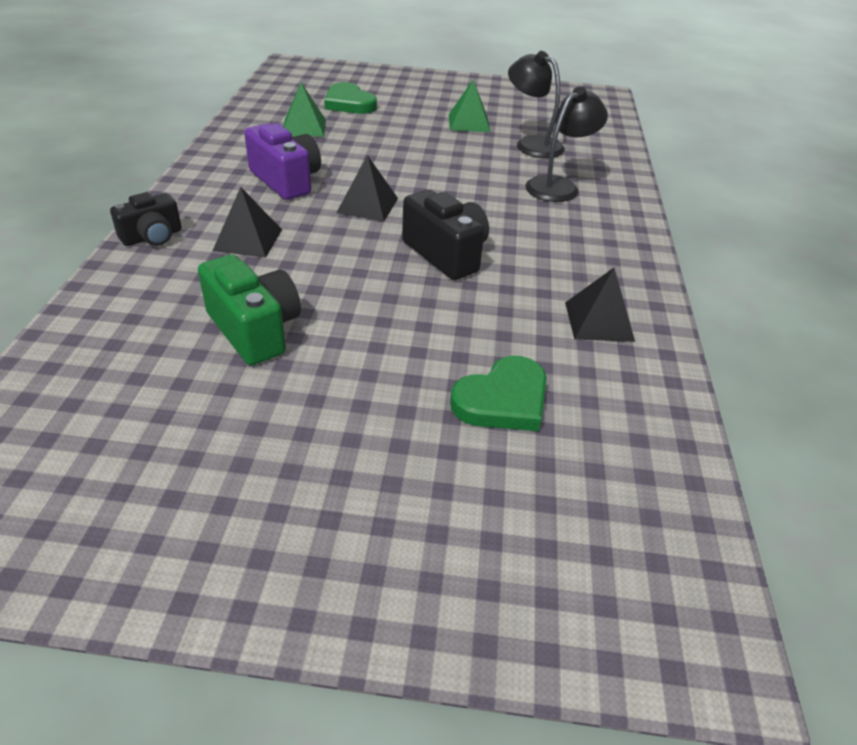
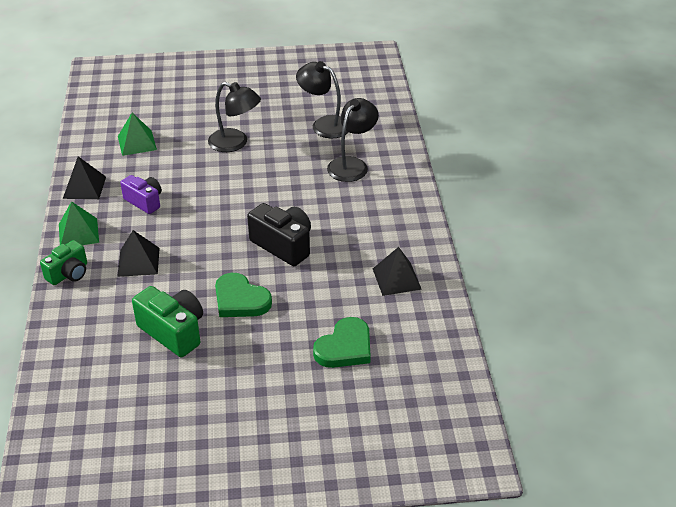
camera: 10 degrees left, 0 degrees up
(152, 237) = (69, 273): black camera -> green camera
(286, 180) = (144, 201): purple camera -> purple camera, size x0.66
(349, 103) = (164, 107): green heart -> green heart (240, 300)
(367, 205) = (214, 213): black pyramid -> black pyramid (84, 187)
(419, 145) = (235, 143): none -> black lamp
(469, 123) = (269, 110): green pyramid -> green pyramid (78, 233)

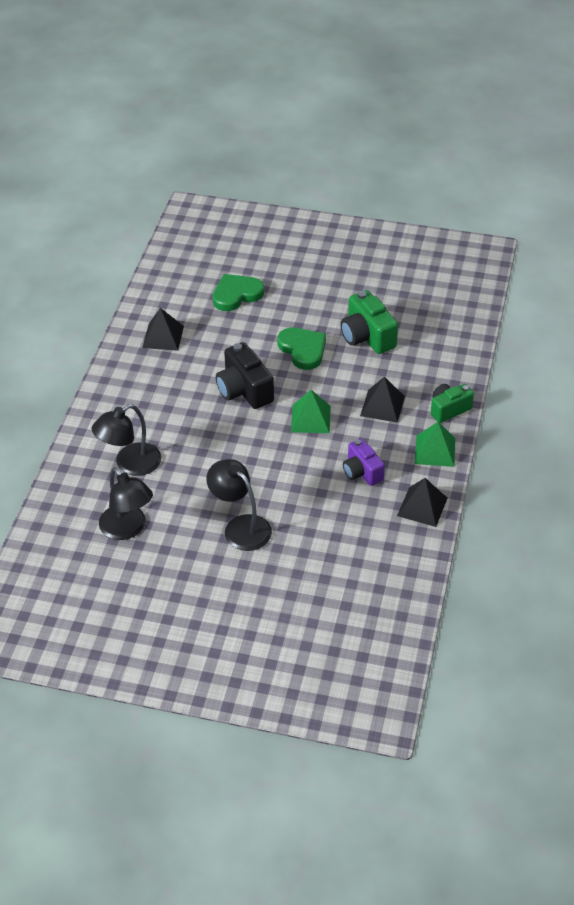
camera: 160 degrees left, 5 degrees up
(137, 143) = (352, 557): green pyramid -> green pyramid (310, 419)

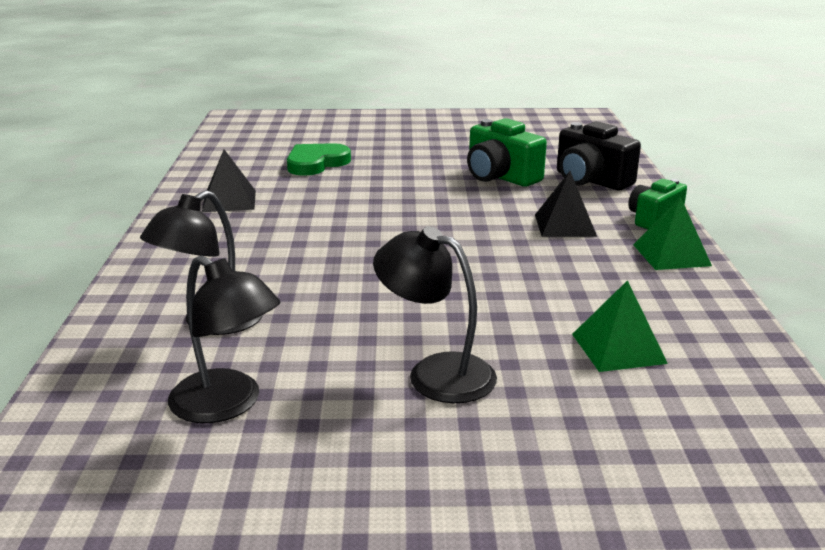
camera: 15 degrees left, 20 degrees down
(244, 390) = (364, 232): black camera -> black camera (590, 180)
(303, 350) = (426, 193): green heart -> none
(310, 419) = (475, 246): green pyramid -> green pyramid (618, 348)
(362, 472) = (587, 286): purple camera -> none
(422, 506) = (707, 310): black pyramid -> none

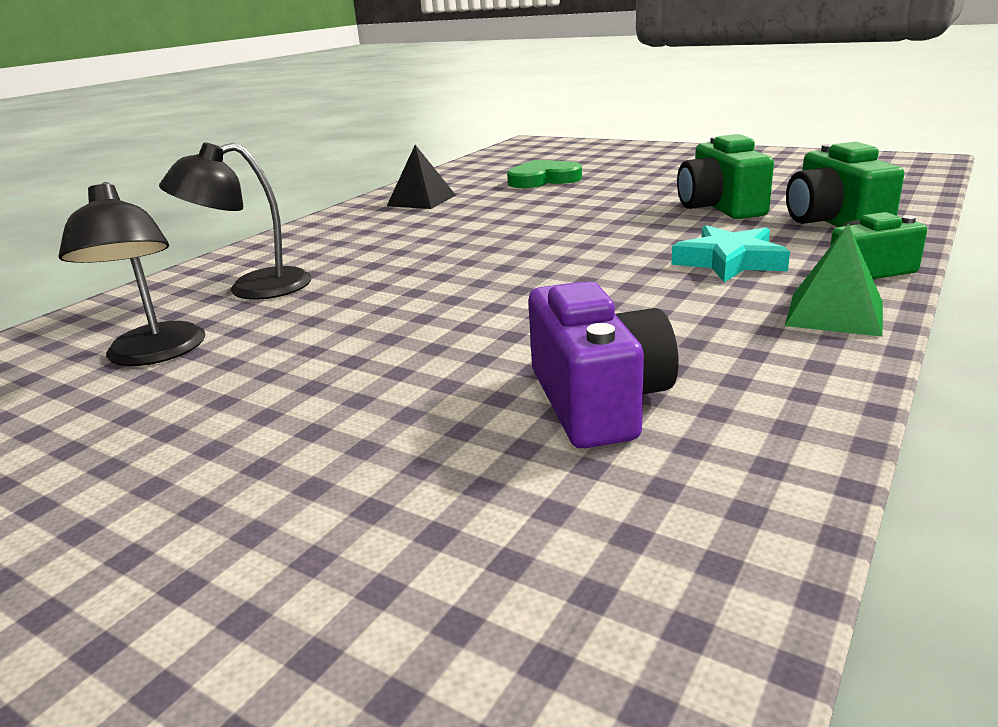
camera: 35 degrees right, 0 degrees up
(436, 373) = (359, 374): black lamp -> none
(565, 225) = (729, 261): black pyramid -> turquoise star
(590, 180) = (833, 222): black camera -> green camera
(618, 348) = (598, 401): green pyramid -> purple camera

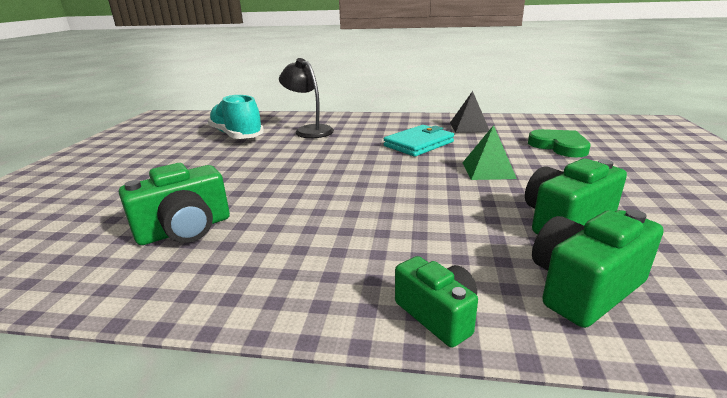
camera: 65 degrees right, 0 degrees up
(155, 354) = (237, 135): black lamp -> turquoise shoe
(443, 229) = (419, 144): none -> turquoise wallet
(598, 401) = (185, 230): purple camera -> green camera
(729, 261) = (421, 242): turquoise star -> none
(834, 313) = (325, 300): green pyramid -> green pyramid (488, 170)

